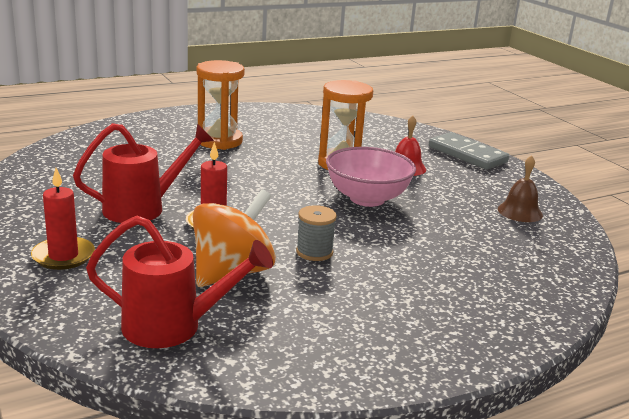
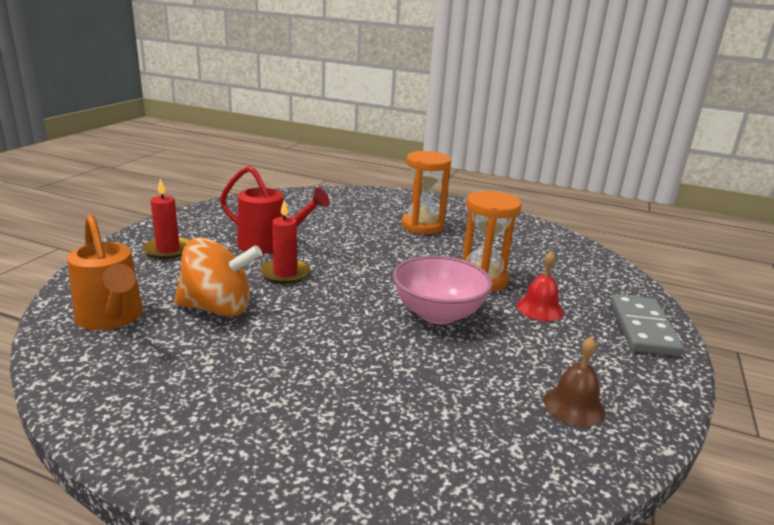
camera: 50 degrees right, 0 degrees up
(173, 327) = (111, 318): red watering can -> orange watering can
(314, 252) = (299, 327): grey spool -> none

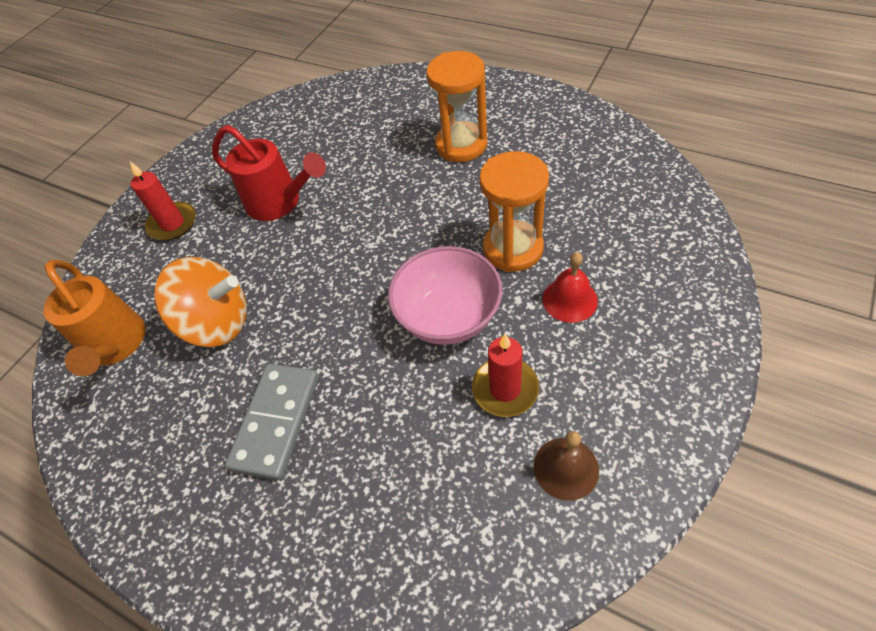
camera: 15 degrees right, 30 degrees up
(285, 273) = (291, 256): red candle -> red candle (505, 389)
(642, 328) = (688, 329): grey domino -> grey domino (276, 422)

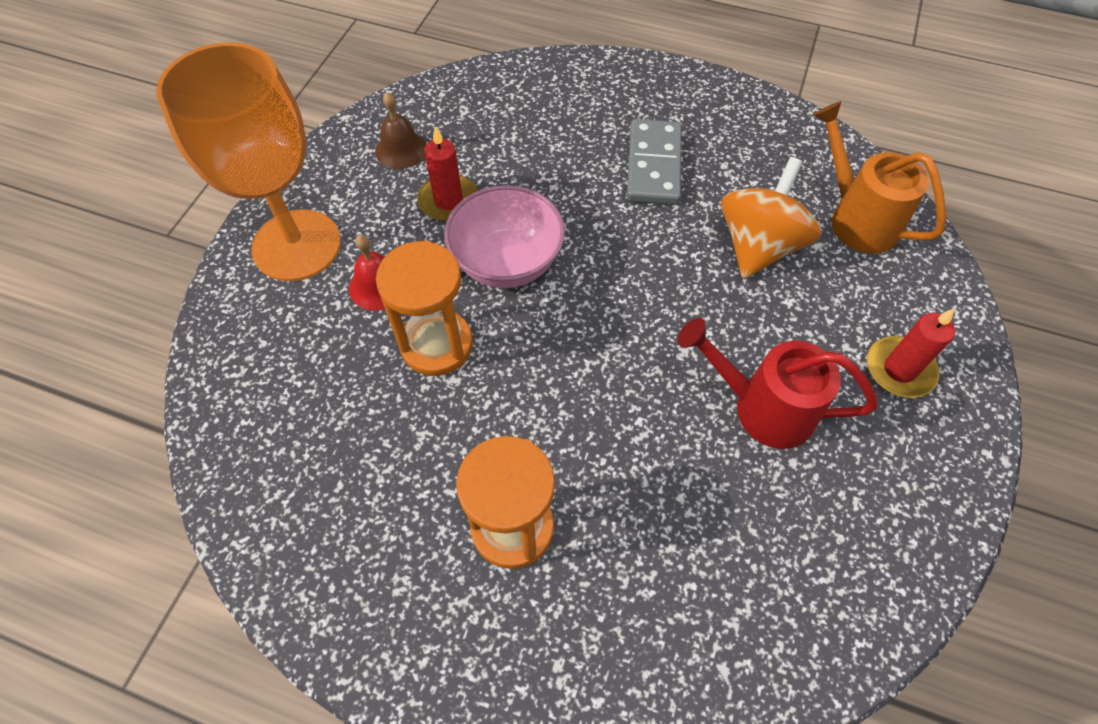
camera: 165 degrees right, 5 degrees up
(217, 323) = (758, 245): orange spinning top -> orange spinning top turned 120 degrees clockwise
(661, 344) = (297, 245): none -> orange goblet

